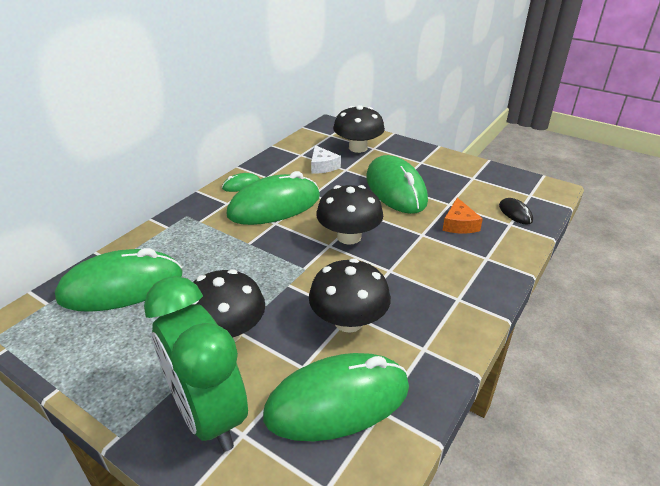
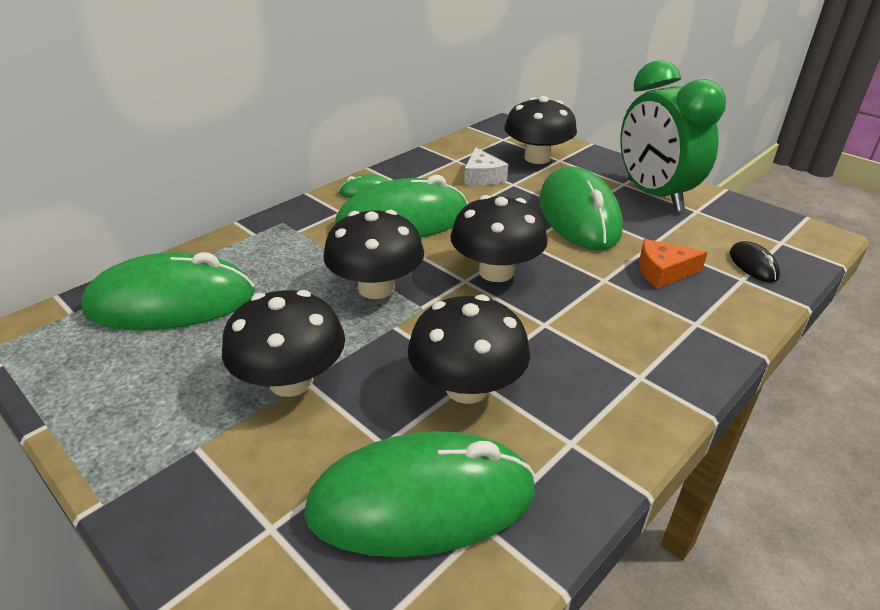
camera: 10 degrees right, 0 degrees up
(209, 414) = (232, 491): green clock -> green clock (654, 195)
(268, 258) = (376, 288): none -> black mushroom
(459, 224) = (663, 272): orange cheese -> orange cheese turned 75 degrees clockwise

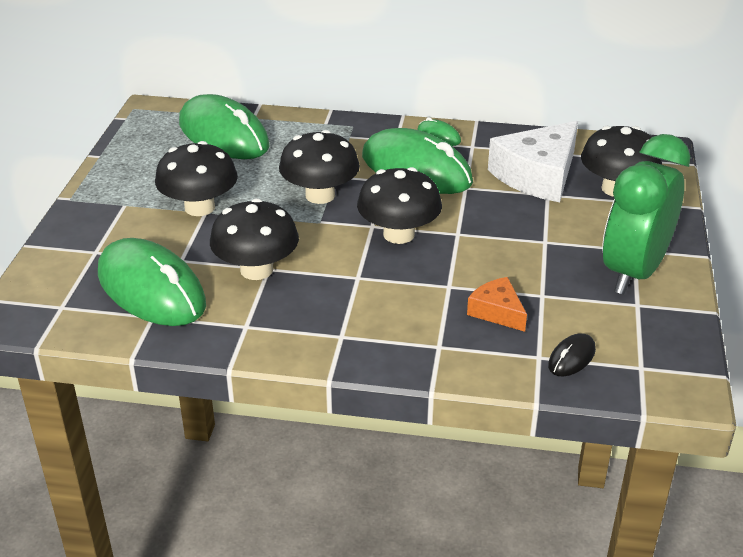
camera: 55 degrees right, 0 degrees up
(482, 177) = (537, 175): white cheese -> white cheese, size x1.94
(578, 215) = (536, 243): green mouse -> none

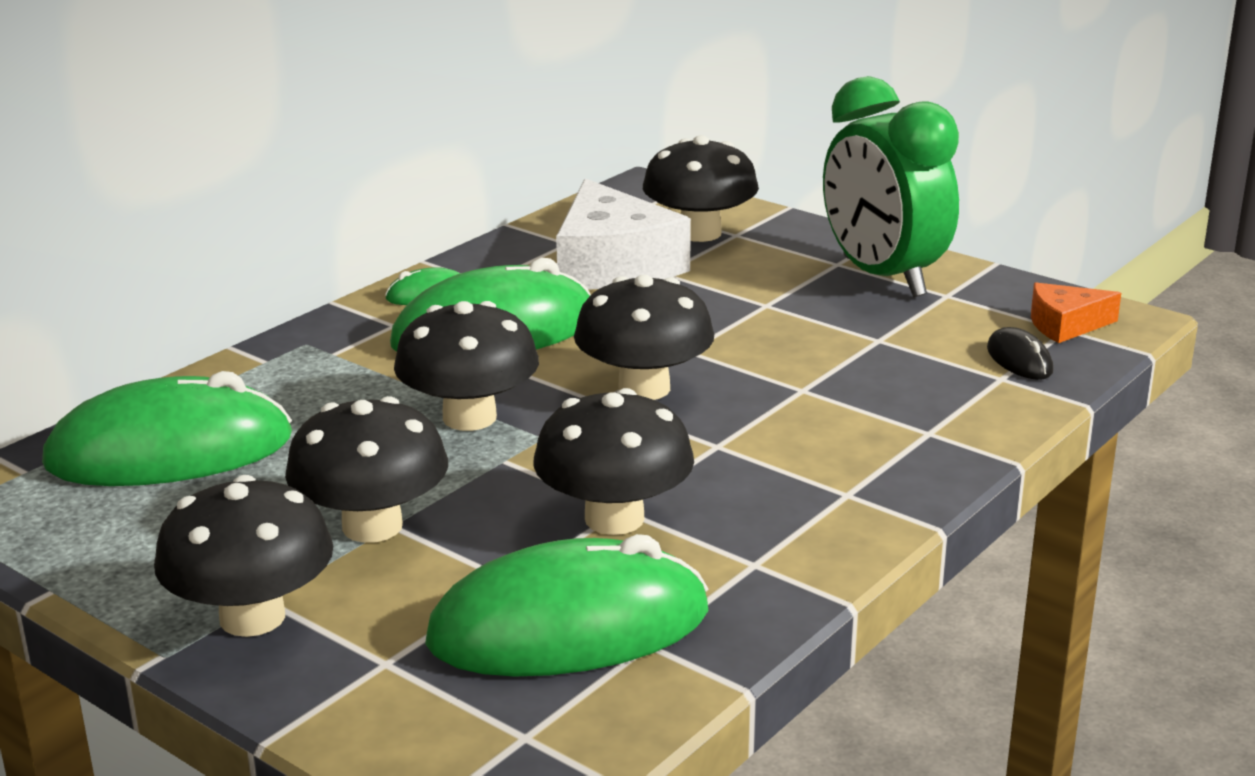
camera: 60 degrees left, 10 degrees down
(108, 207) = (252, 617): none -> black mushroom
(497, 311) = (888, 375): orange cheese -> orange cheese (1065, 325)

